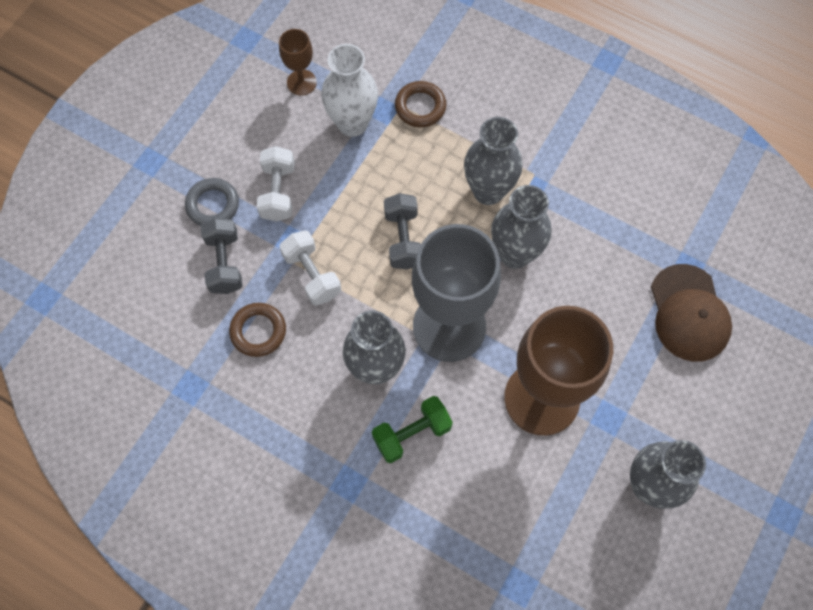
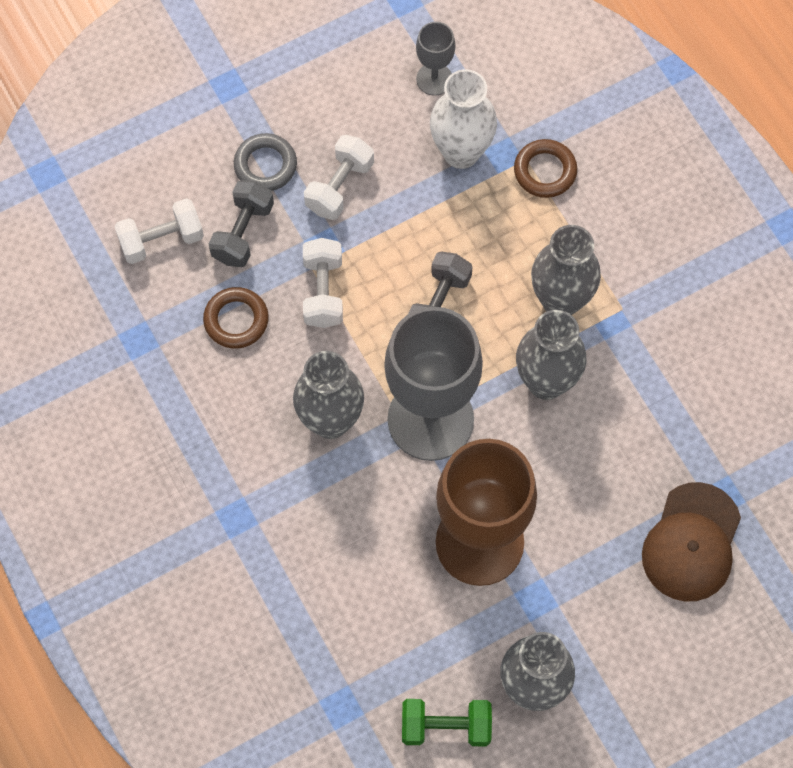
camera: 30 degrees right, 0 degrees up
(164, 301) = (161, 240): none -> white dumbbell
(301, 82) = (434, 79): brown goblet -> grey goblet
(412, 434) = (327, 504): green dumbbell -> green dumbbell (446, 727)

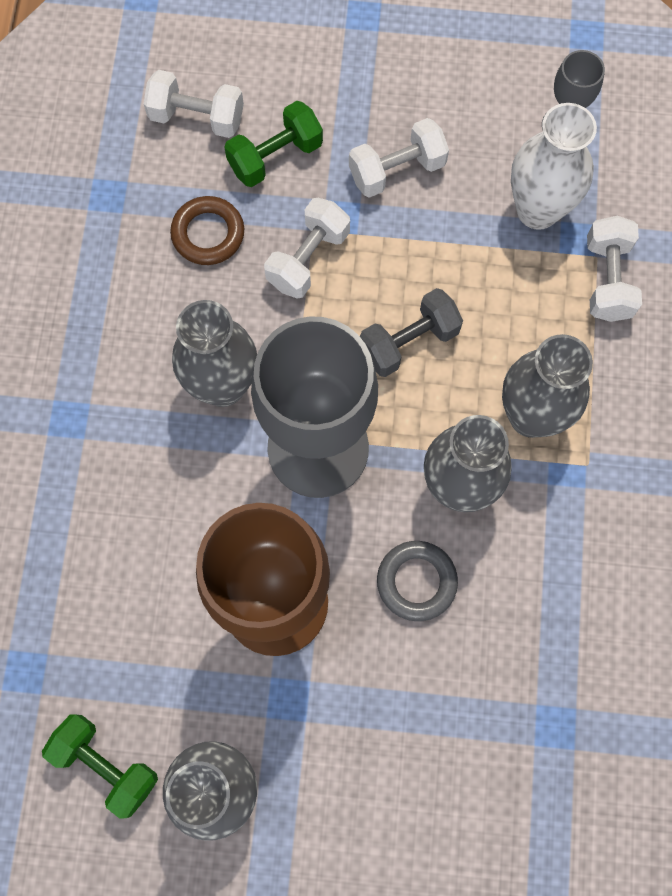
camera: 35 degrees right, 5 degrees up
(243, 232) = (275, 157): grey dumbbell -> green dumbbell
(265, 165) = (342, 108): grey ring -> grey ring (416, 581)
(545, 171) = (607, 279): brown ring -> white dumbbell
(691, 543) = (487, 753): brown cap -> none

